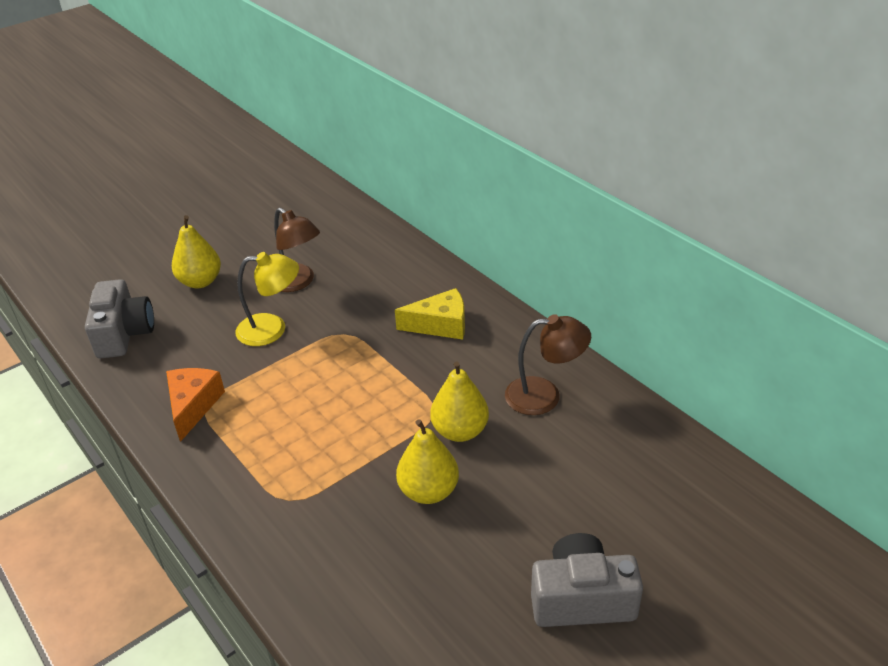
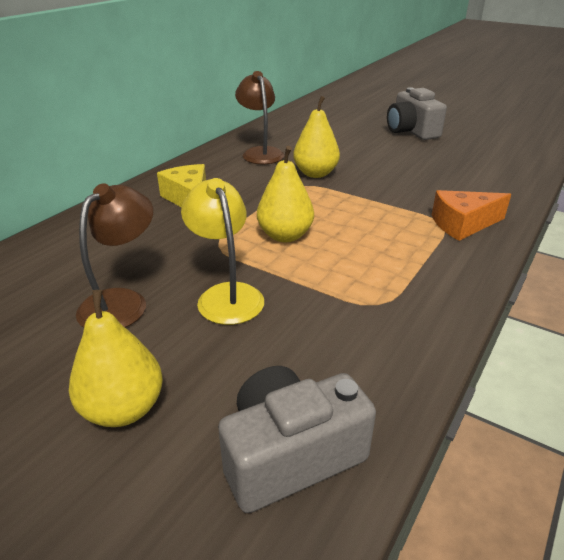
camera: 110 degrees left, 5 degrees down
(193, 406) = (385, 313): orange cheese -> orange cheese (463, 224)
(428, 491) = (380, 175): yellow pear -> yellow pear (285, 236)

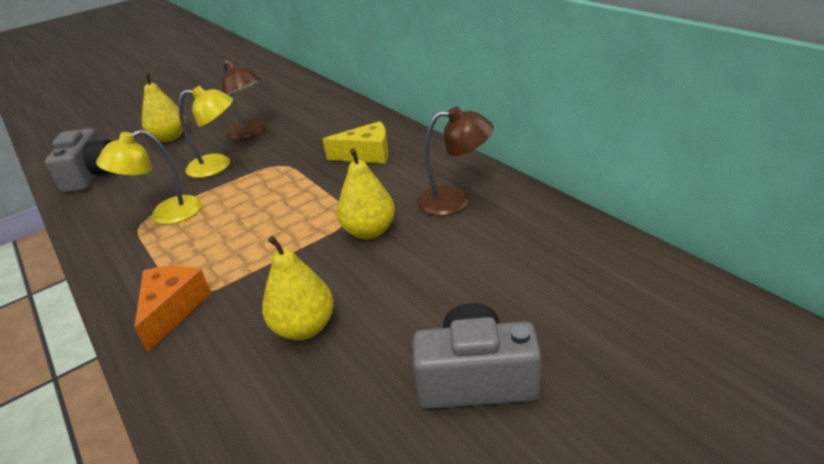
camera: 115 degrees right, 0 degrees up
(285, 236) = (263, 195): yellow pear -> yellow pear (304, 328)
(353, 290) = (166, 215): none -> yellow lamp

